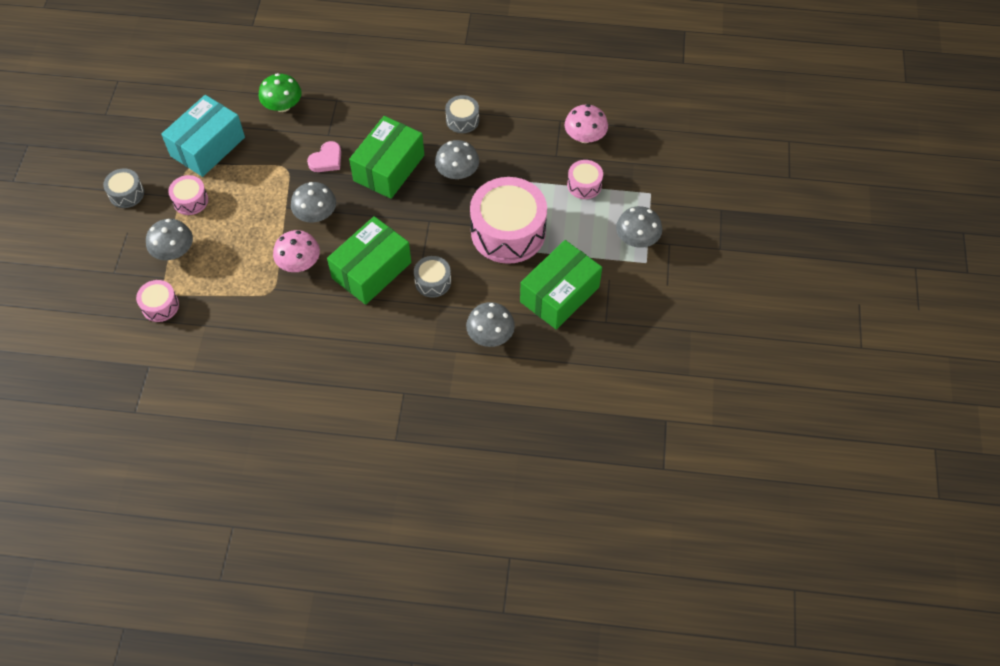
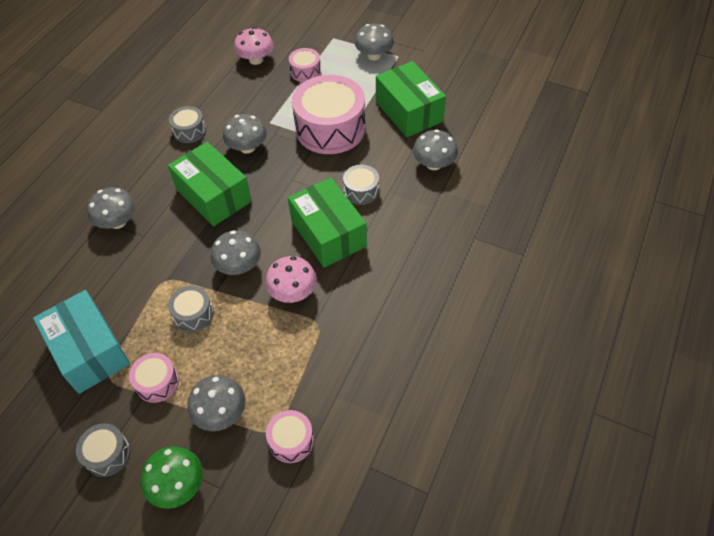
camera: 70 degrees left, 5 degrees down
(258, 200) = (193, 314): none -> grey drum
(283, 106) = (78, 267): green mushroom -> green mushroom (178, 484)
(326, 160) = (174, 243): pink heart -> none
(337, 111) = (118, 222): none -> grey mushroom

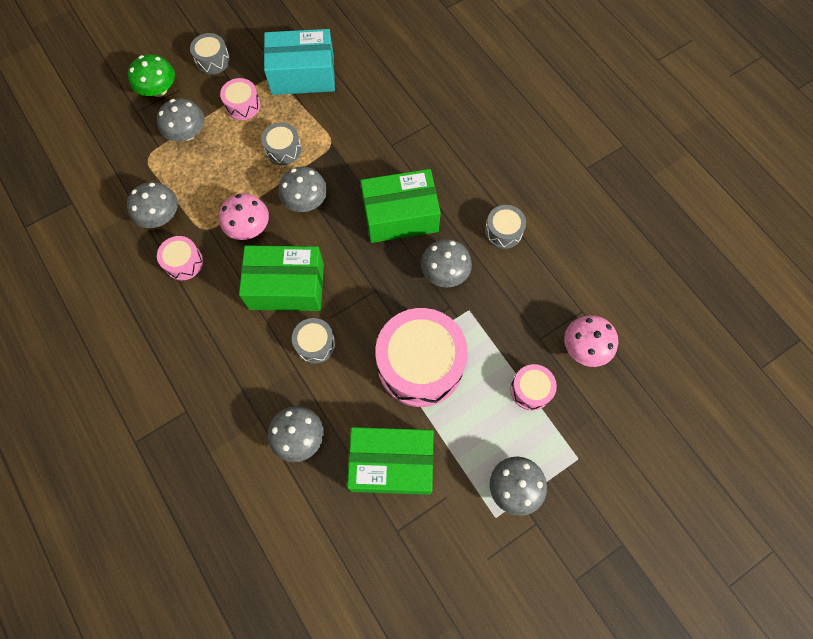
camera: 120 degrees right, 15 degrees up
(118, 222) = (421, 133): grey mushroom -> grey mushroom (160, 216)
(291, 441) = (131, 165): pink drum -> pink drum (183, 262)

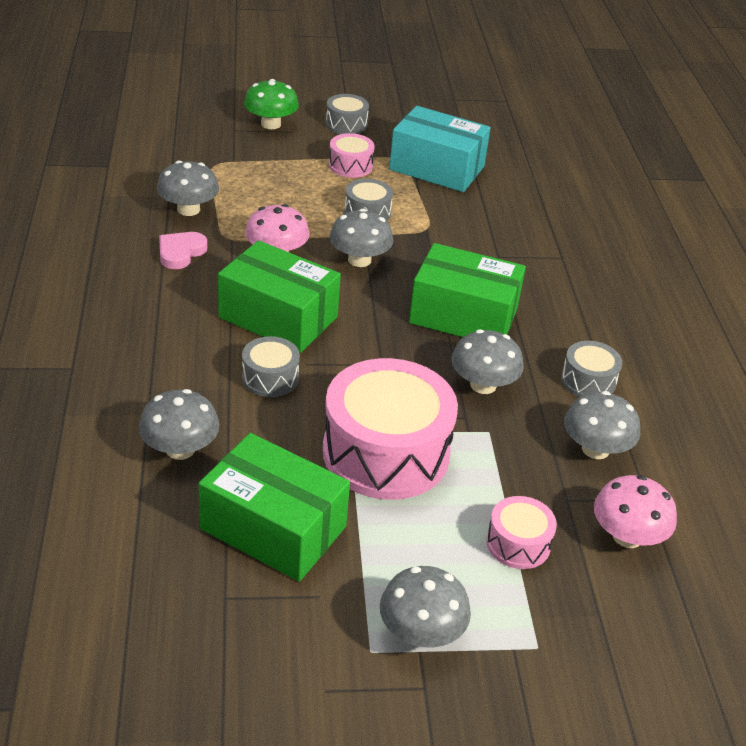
camera: 25 degrees right, 30 degrees down
(183, 262) = (180, 252): pink drum -> pink heart
(187, 133) = (272, 163): grey mushroom -> grey mushroom (595, 449)

